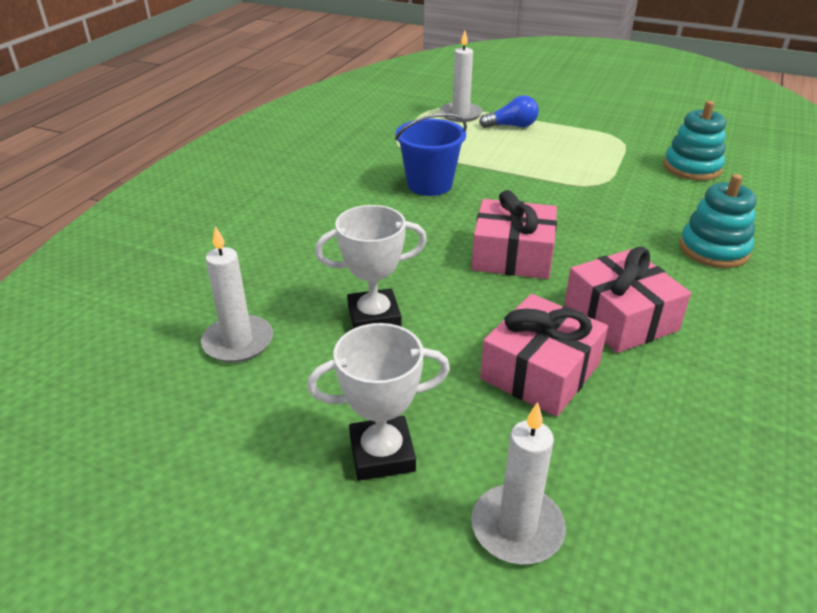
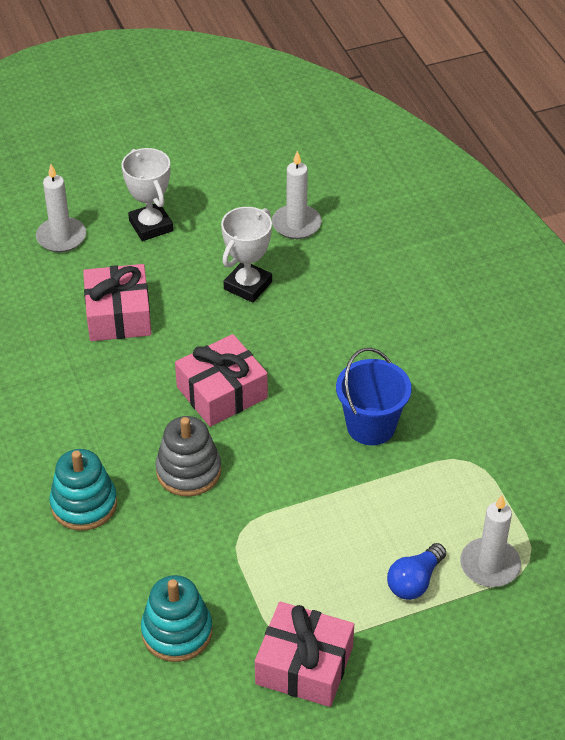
camera: 135 degrees right, 10 degrees up
(382, 454) = (151, 226): white trophy -> white trophy turned 60 degrees counterclockwise
(600, 227) = (188, 471): none -> grey stacking toy
(620, 317) = (104, 385): pink gift -> pink gift (304, 665)

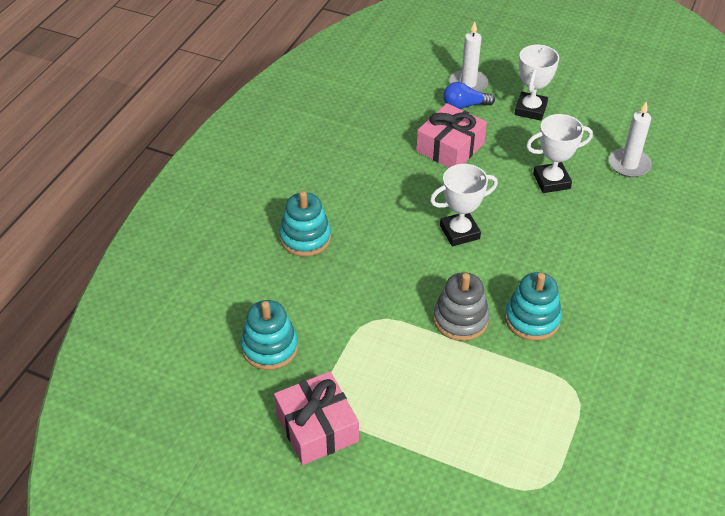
camera: 45 degrees right, 0 degrees up
(188, 471) = (385, 263): grey stacking toy -> grey stacking toy (460, 319)
(222, 392) = (459, 232): pink gift -> white trophy
(371, 426) = (532, 319): blue bucket -> turquoise stacking toy
(415, 581) = (446, 435): blue light bulb -> blue light bulb (464, 106)
(489, 565) = (509, 467): white candle -> none

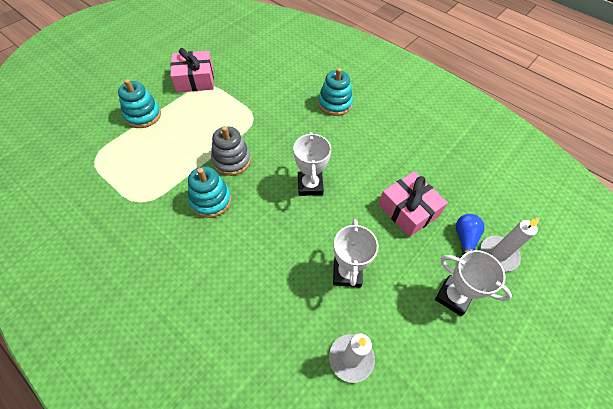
camera: 105 degrees right, 10 degrees up
(270, 347) = (256, 73): turquoise stacking toy -> turquoise stacking toy (143, 115)

